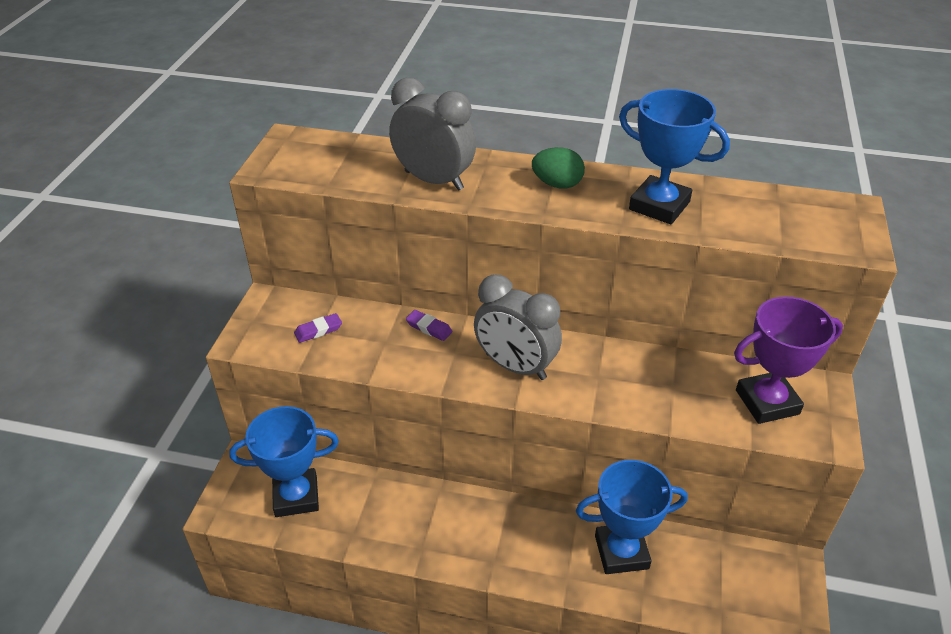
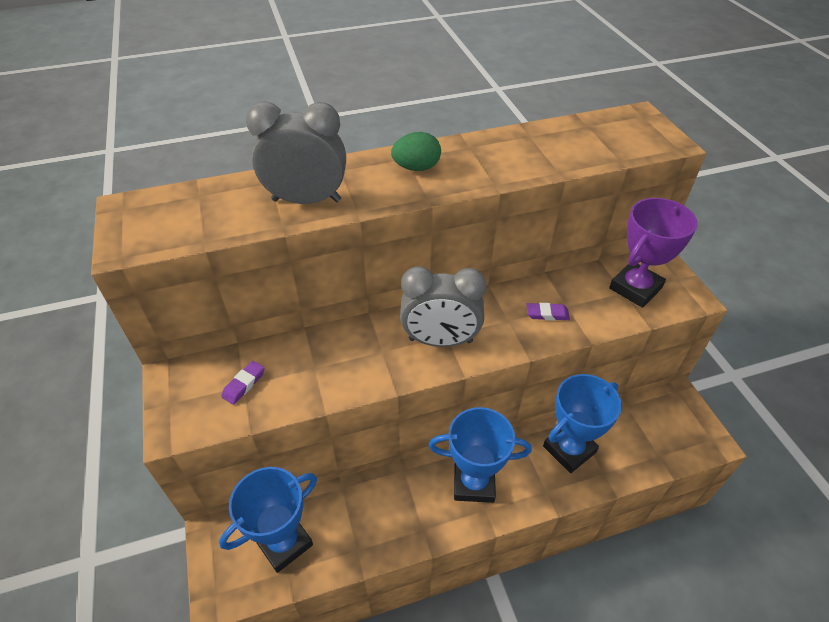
camera: 30 degrees left, 5 degrees up
(429, 328) = (344, 338): purple eraser -> purple eraser (547, 314)
(659, 206) = (510, 159): blue trophy -> blue trophy (474, 483)

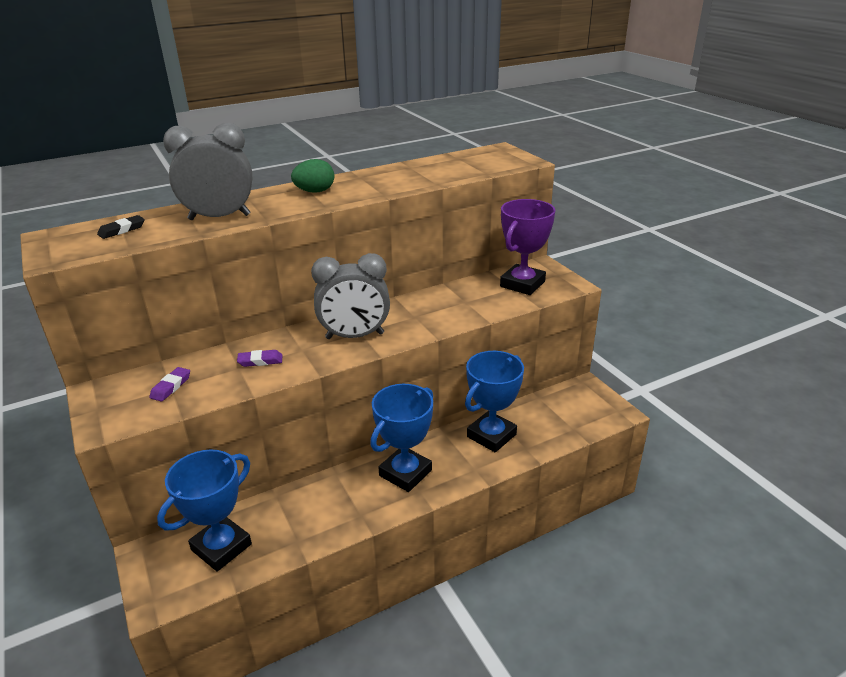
camera: 10 degrees left, 15 degrees down
(200, 208) = (122, 230): none -> black eraser
(474, 483) = (405, 473): blue trophy -> blue trophy turned 45 degrees counterclockwise
(547, 314) = (448, 308): purple eraser -> purple eraser (260, 361)

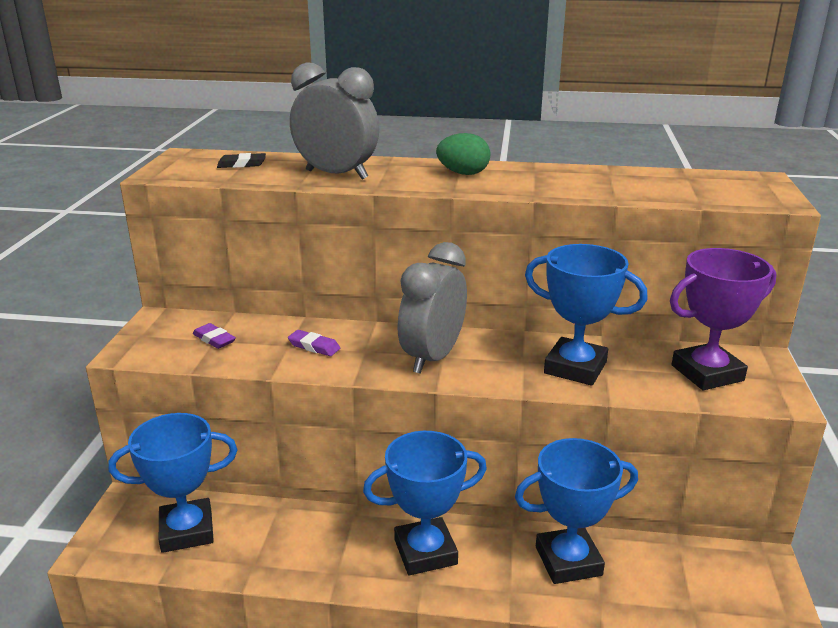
camera: 35 degrees right, 5 degrees down
(171, 387) = (214, 339): purple eraser -> purple eraser turned 75 degrees clockwise
(355, 336) = (433, 357): grey clock -> grey clock turned 90 degrees clockwise
(449, 308) = (575, 368): none -> blue trophy

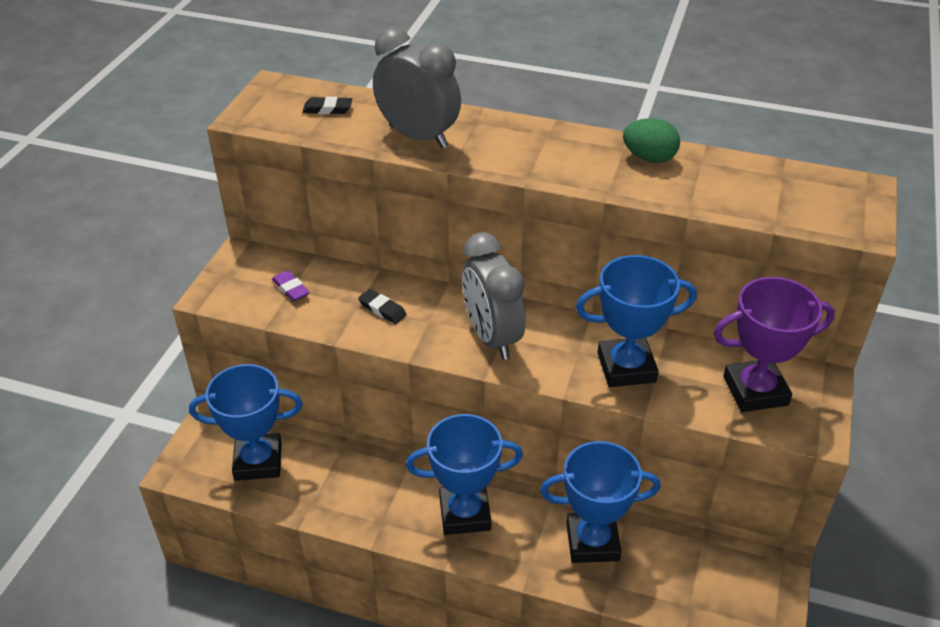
camera: 10 degrees right, 15 degrees up
(314, 346) = (382, 309): purple eraser -> black eraser
(433, 357) = (492, 337): grey clock -> grey clock turned 60 degrees counterclockwise
(463, 173) = (547, 147): green egg -> green egg (649, 158)
(575, 368) = (626, 367): blue trophy -> blue trophy turned 45 degrees counterclockwise

